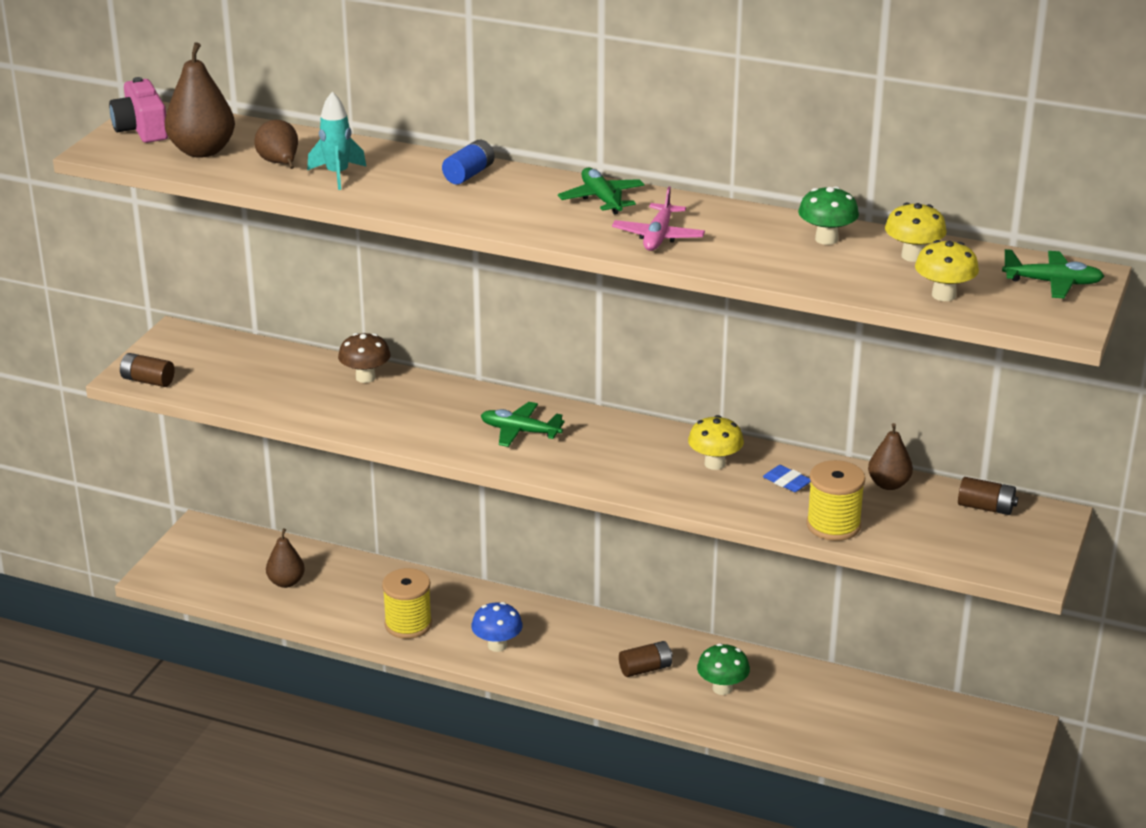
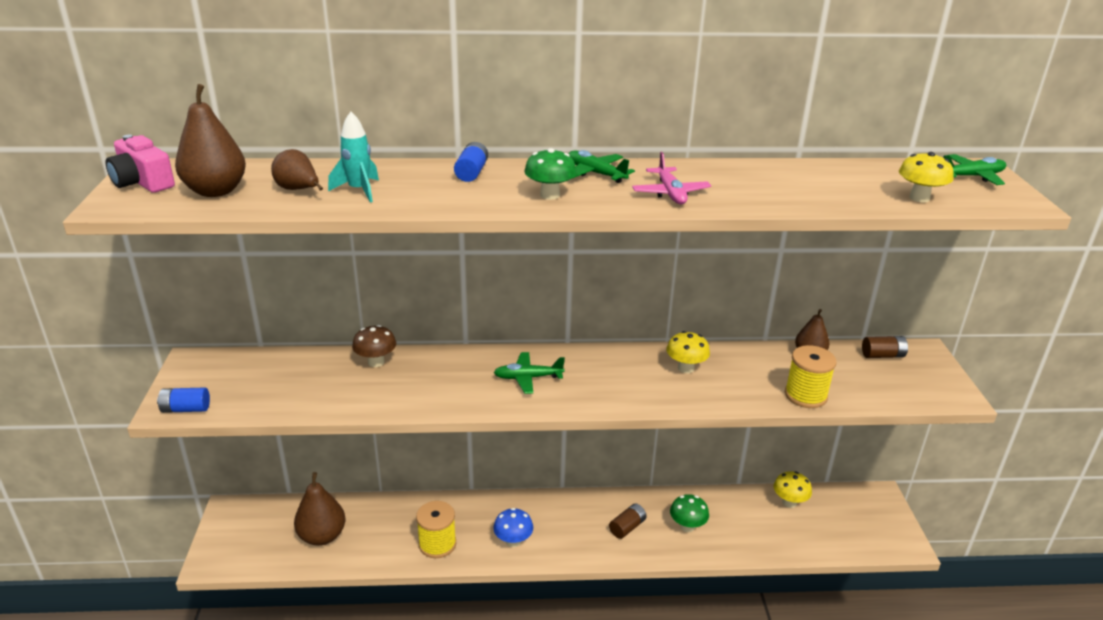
camera: 25 degrees left, 0 degrees up
(148, 381) = (186, 409): brown battery -> blue battery
(286, 582) = (322, 536): brown pear -> brown pear, size x1.59
(787, 482) = (745, 370): blue eraser -> none
(826, 239) = (789, 174): green mushroom -> green mushroom (550, 195)
(913, 256) = (861, 175): yellow mushroom -> yellow mushroom (789, 502)

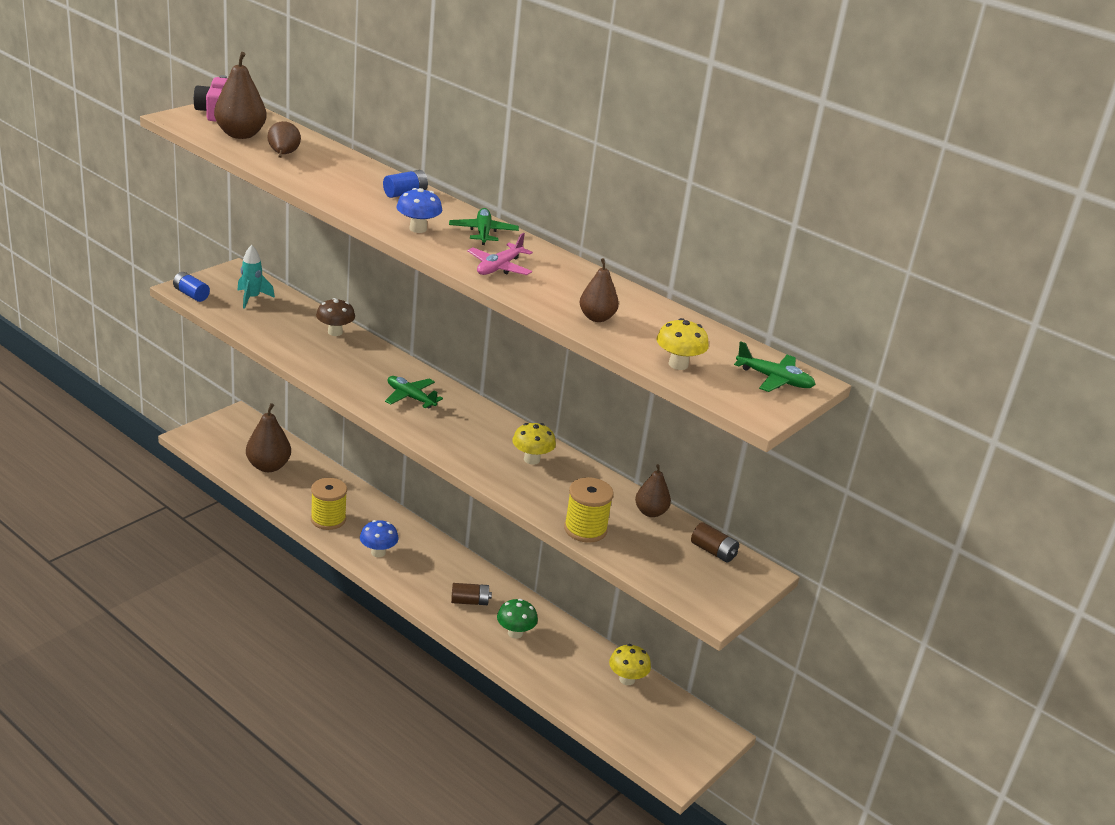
camera: 40 degrees right, 0 degrees up
(359, 190) = (314, 171): turquoise rocket -> turquoise rocket (252, 298)
(550, 195) = (418, 229): green mushroom -> blue mushroom
(807, 194) = (596, 318): none -> brown pear

